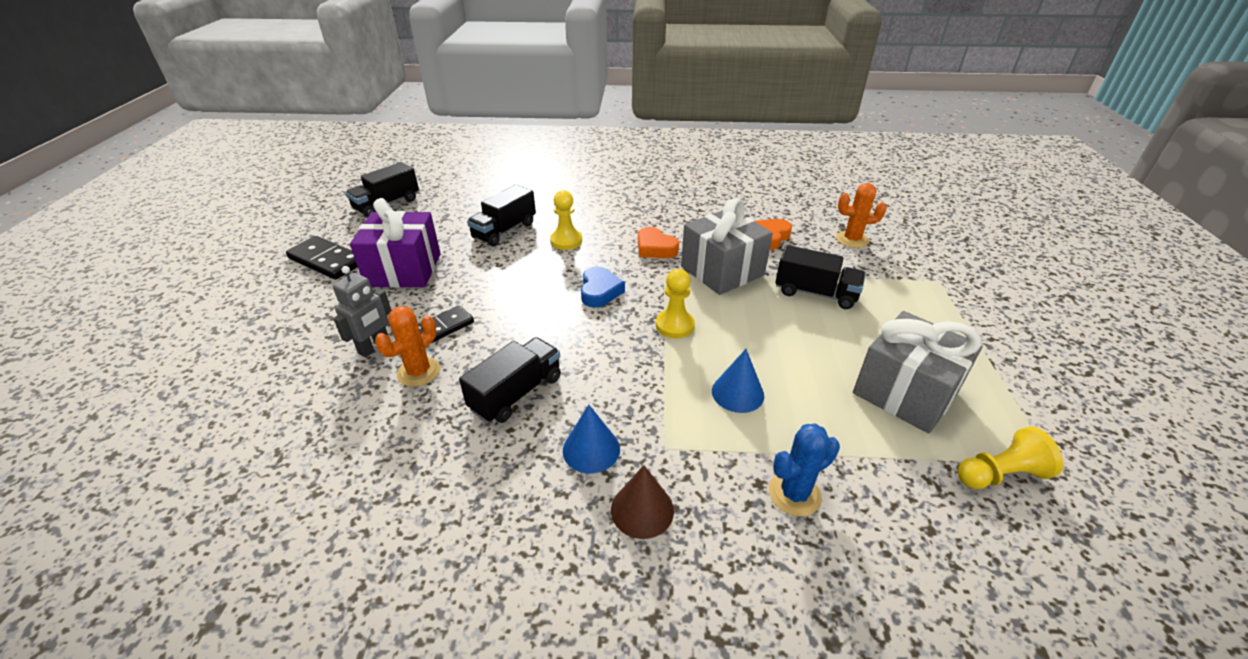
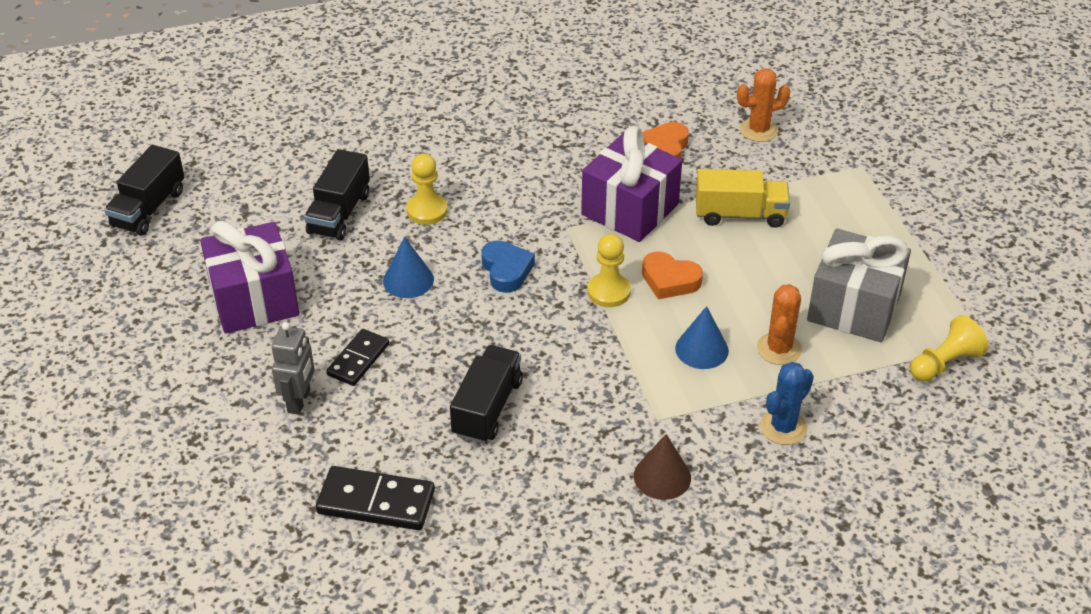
camera: 20 degrees left, 5 degrees up
(327, 261) = (144, 311): black domino -> black domino (376, 501)
(419, 372) = (370, 414): orange cactus -> orange cactus (779, 349)
(591, 449) = (591, 440): blue cone -> blue cone (408, 280)
(655, 248) = (539, 195): orange heart -> orange heart (669, 280)
(722, 271) = (629, 209): grey gift -> purple gift
(815, 293) = (740, 214): black truck -> yellow truck

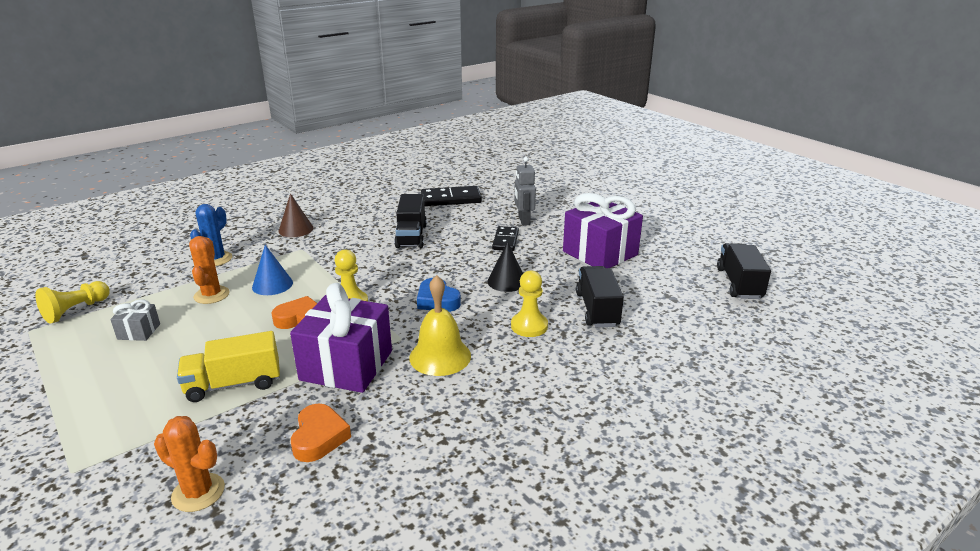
camera: 160 degrees right, 15 degrees down
(408, 280) = (507, 281): blue cone -> black cone
(536, 197) = (440, 356): none -> yellow bell
(758, 130) = (198, 492): orange cactus -> orange cactus turned 60 degrees clockwise
(854, 307) = (139, 331): grey gift -> grey gift, size x0.46

